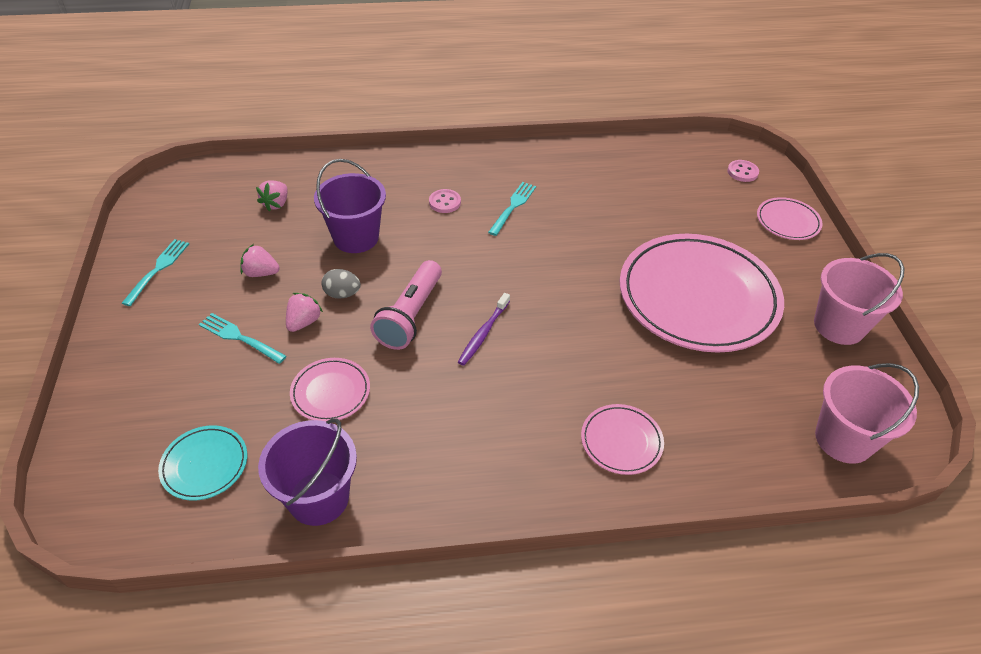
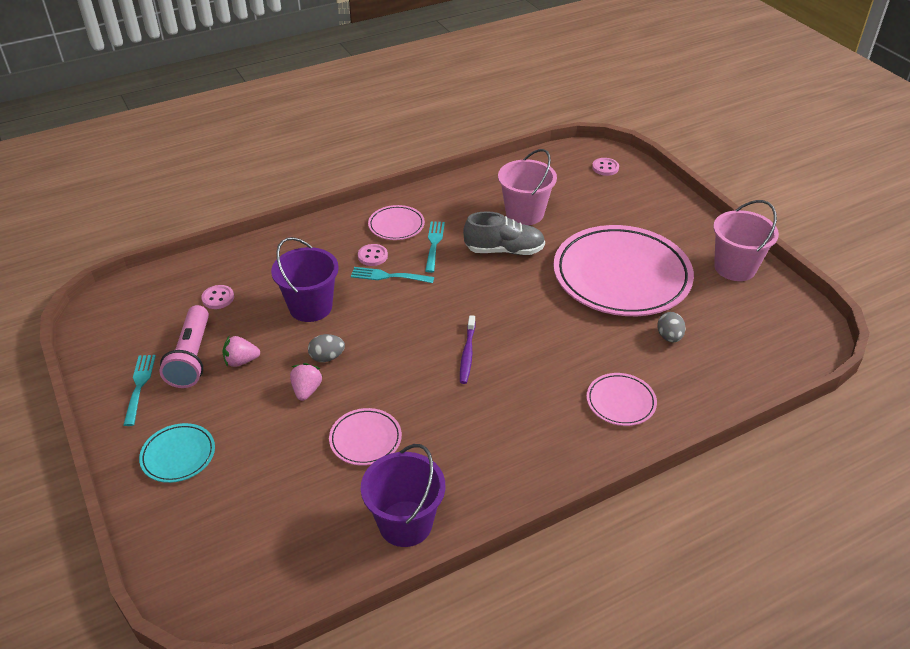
camera: 20 degrees left, 5 degrees down
(205, 465) = (290, 531): turquoise plate -> turquoise plate (178, 455)
(240, 338) = (256, 420): turquoise fork -> turquoise fork (389, 276)
(276, 204) = (218, 298): pink strawberry -> pink button
(410, 315) = (397, 358): pink flashlight -> pink flashlight (192, 357)
(583, 233) = (504, 250): none -> grey shoe
(717, 383) = (669, 337): none -> grey egg
(787, 221) = (659, 198): pink plate -> pink plate (396, 225)
(843, 439) = (777, 349): pink bucket -> pink bucket (524, 213)

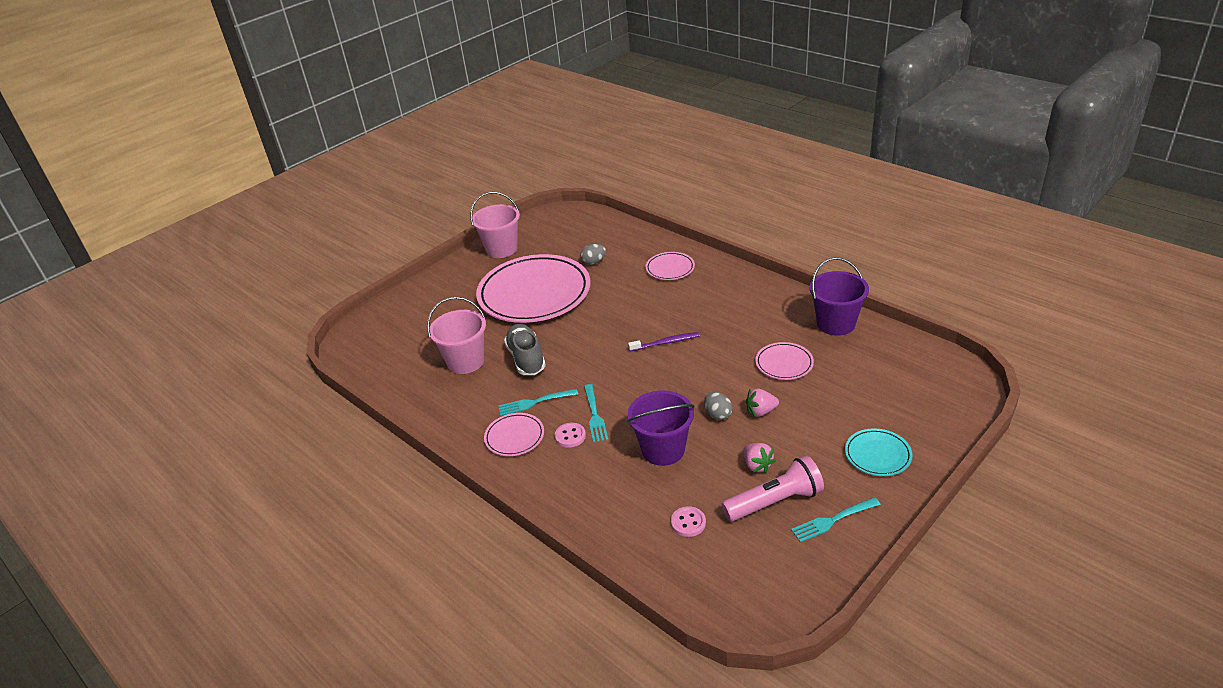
camera: 105 degrees left, 5 degrees down
(605, 168) = (375, 333): pink button -> none

